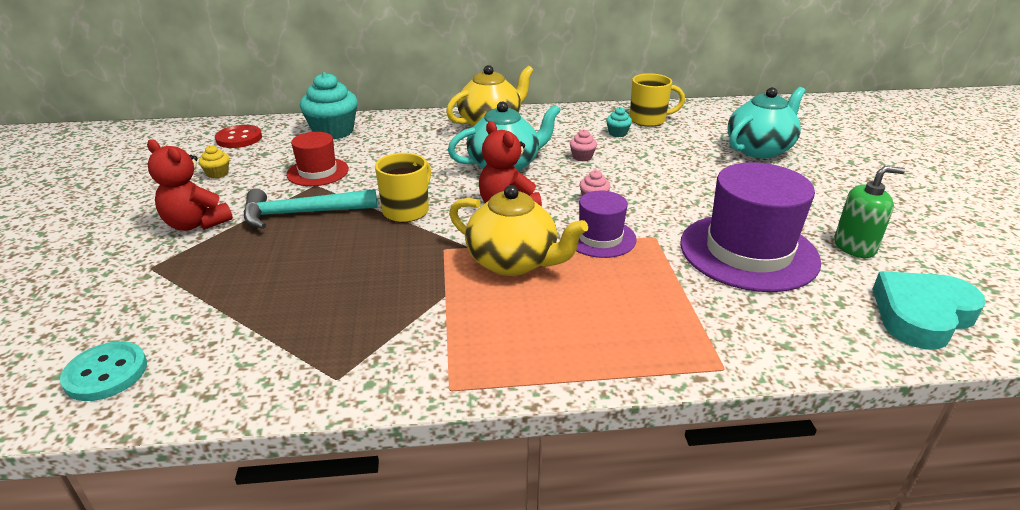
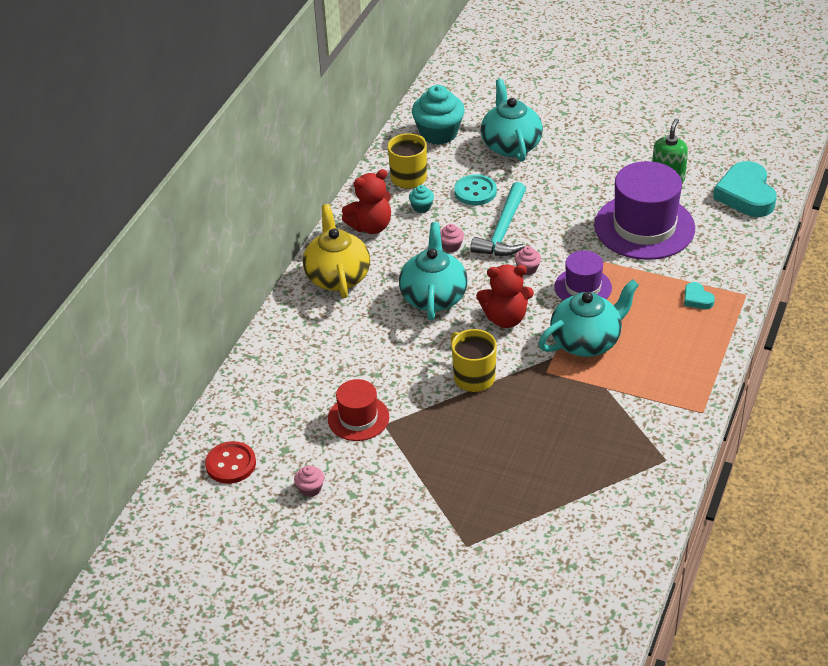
camera: 60 degrees left, 10 degrees up
(106, 373) = (598, 572): turquoise button -> turquoise button (475, 192)
(196, 224) = (408, 512): red teddy bear -> red teddy bear (371, 226)
(217, 174) = (310, 489): yellow cupcake -> pink cupcake
(302, 213) = (434, 441): turquoise hammer -> turquoise hammer (503, 230)
(333, 131) = (269, 390): turquoise cupcake -> turquoise cupcake (438, 133)
(514, 262) = (586, 341): yellow teapot -> turquoise teapot
(668, 325) = (697, 299): none -> turquoise heart

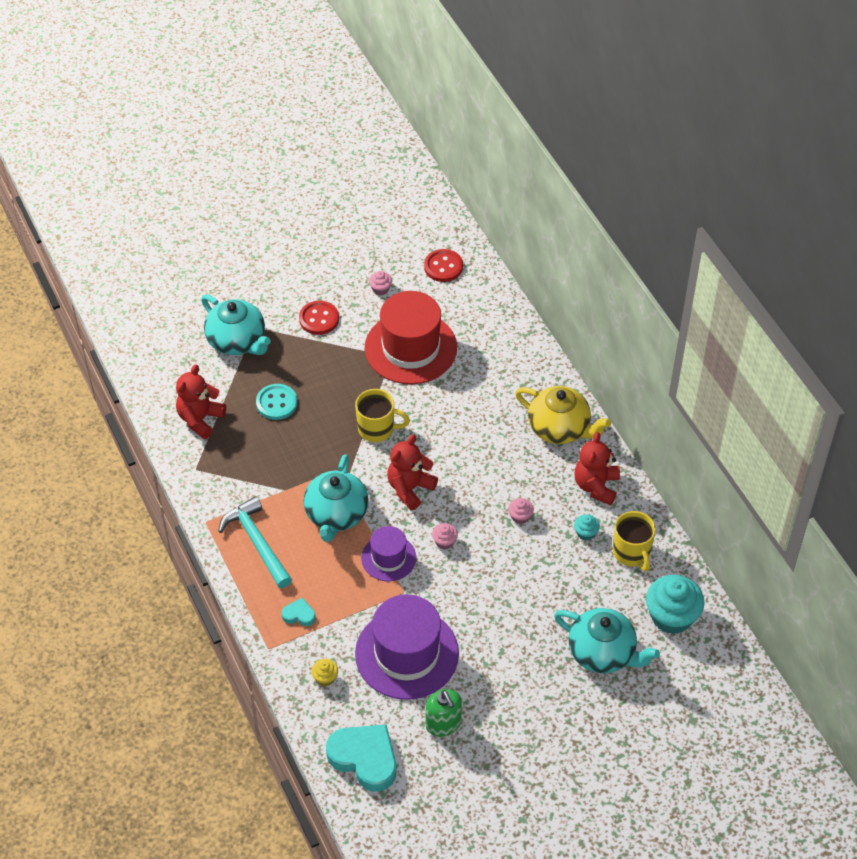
camera: 130 degrees right, 10 degrees up
(358, 418) = (410, 348): red hat -> red hat, size x1.82
(399, 506) = (319, 319): none -> red button
(433, 297) = (477, 466): turquoise teapot -> turquoise teapot (237, 341)
(475, 192) = (568, 581): turquoise button -> turquoise button (276, 403)
(503, 230) = (502, 561): turquoise hammer -> turquoise hammer (257, 542)
(615, 499) = (200, 419): none -> red teddy bear
(722, 251) = (325, 678): none -> yellow cupcake

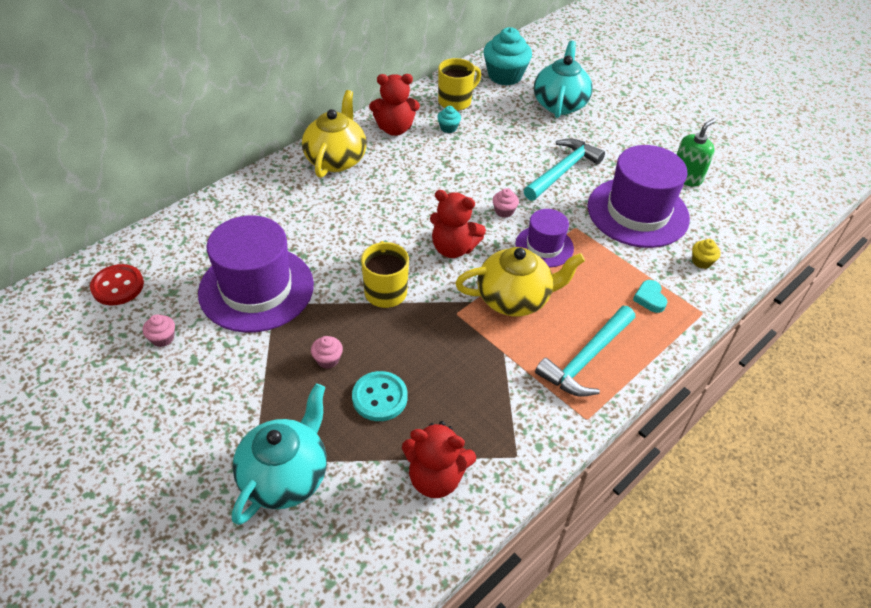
camera: 110 degrees left, 5 degrees down
(319, 319) = (226, 390): red button -> none
(336, 515) = (514, 299): turquoise teapot -> yellow teapot
(364, 758) = (755, 217): turquoise heart -> none
(410, 348) = (256, 288): red hat -> purple hat
(487, 612) = (562, 171): none -> turquoise hammer
(520, 516) = (450, 168): pink cupcake -> pink cupcake (328, 359)

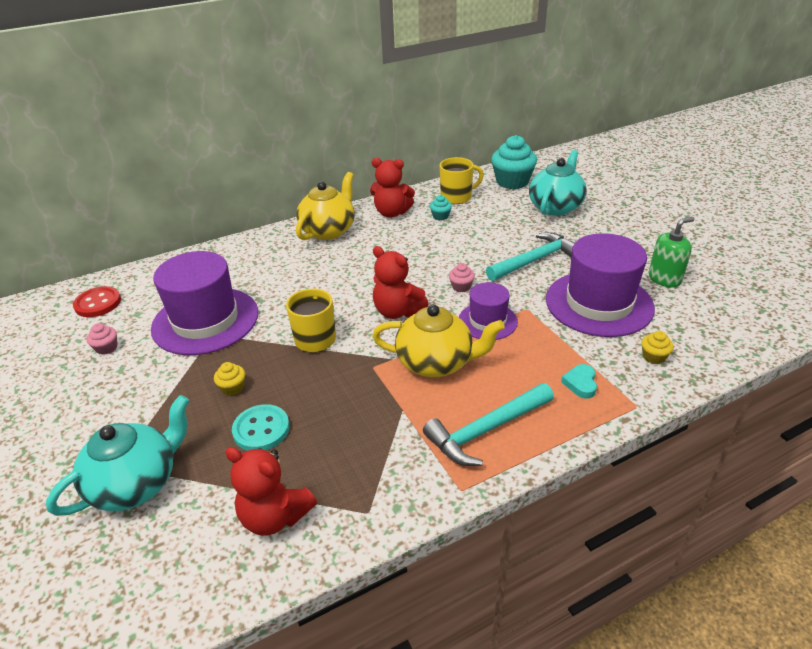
camera: 20 degrees right, 10 degrees down
(328, 359) = (233, 388): pink cupcake -> yellow cupcake

